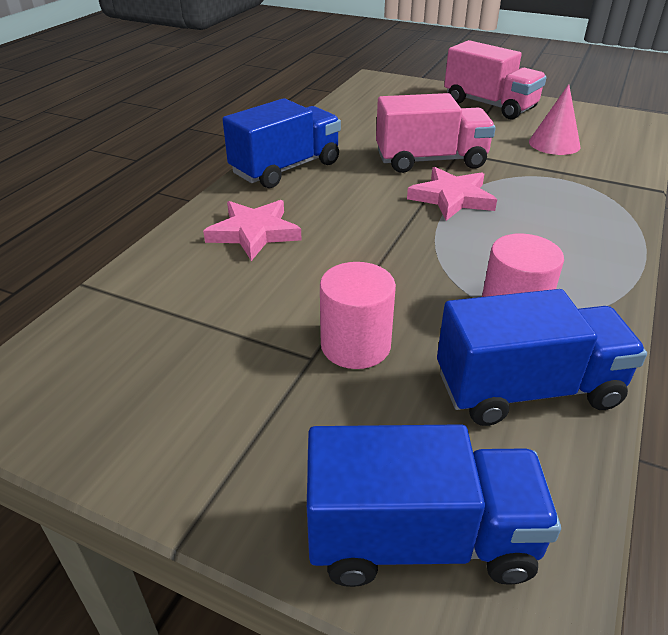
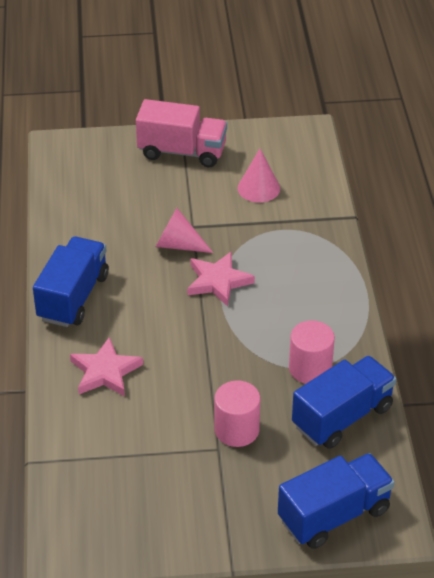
camera: 30 degrees left, 5 degrees up
(431, 160) = (178, 245): pink truck -> pink cone

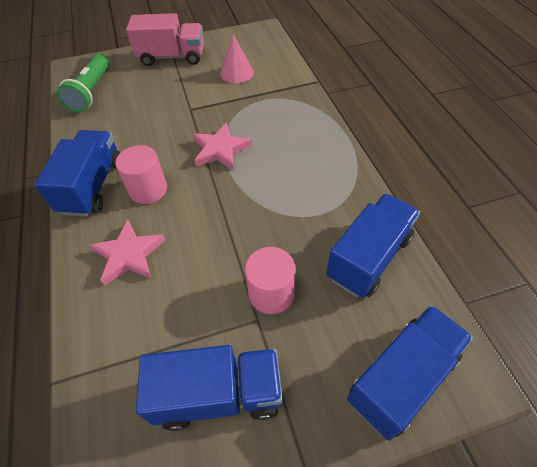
camera: 10 degrees left, 10 degrees up
(78, 183) = (91, 92): none -> green flashlight
(170, 496) = (218, 394): none -> blue truck
(178, 245) = (180, 125): pink cone -> none
(310, 369) = (323, 214): pink cylinder -> pink cylinder (148, 190)

